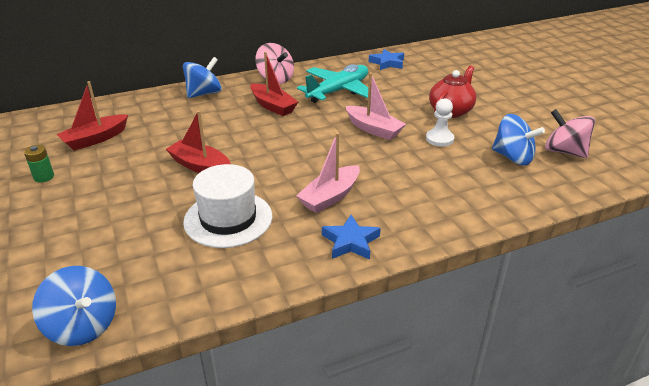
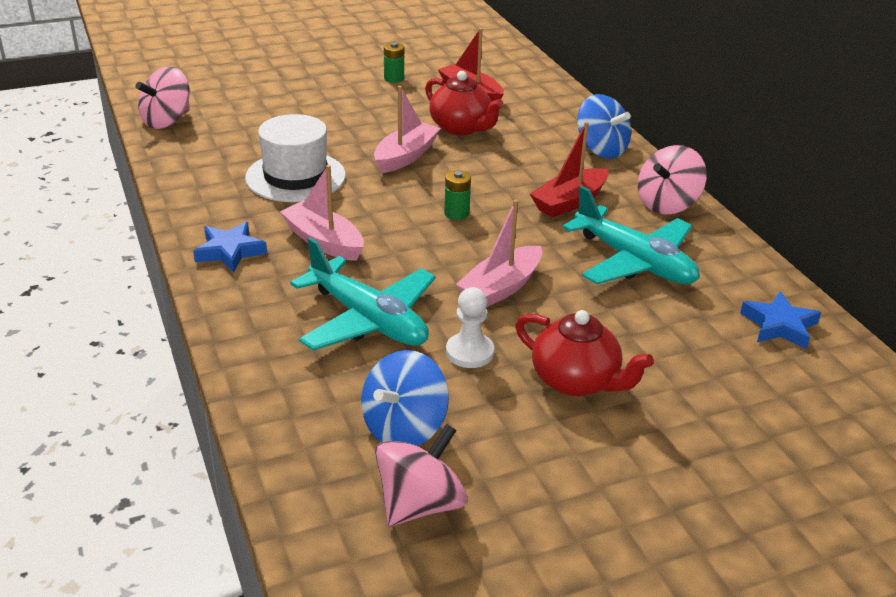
camera: 90 degrees right, 0 degrees up
(83, 326) = (167, 121): blue spinning top -> pink spinning top
(157, 143) = (461, 128): none -> red teapot
(200, 166) = (405, 156): red boat -> pink boat
(287, 144) = (456, 213): none -> green battery
(420, 173) = (368, 320): none -> turquoise plane

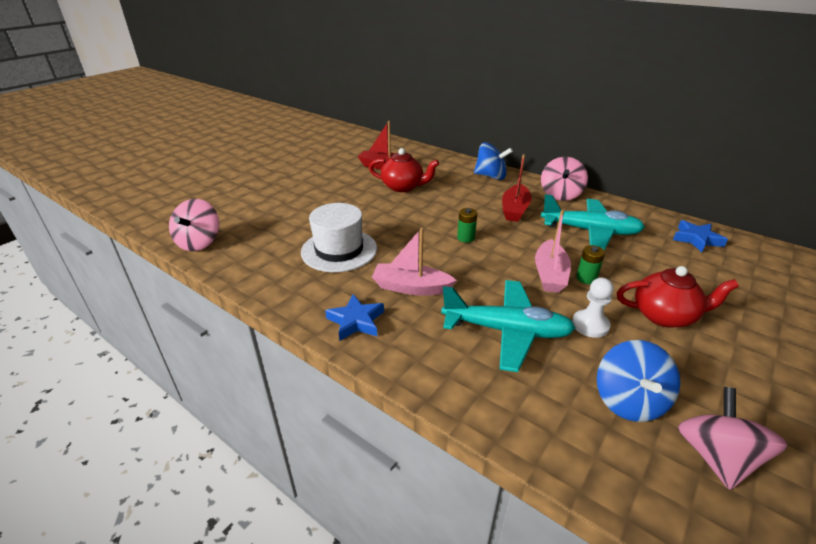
camera: 30 degrees left, 0 degrees up
(394, 78) = (328, 170): green battery -> green battery (586, 278)
(405, 156) = (392, 214): pink boat -> none

